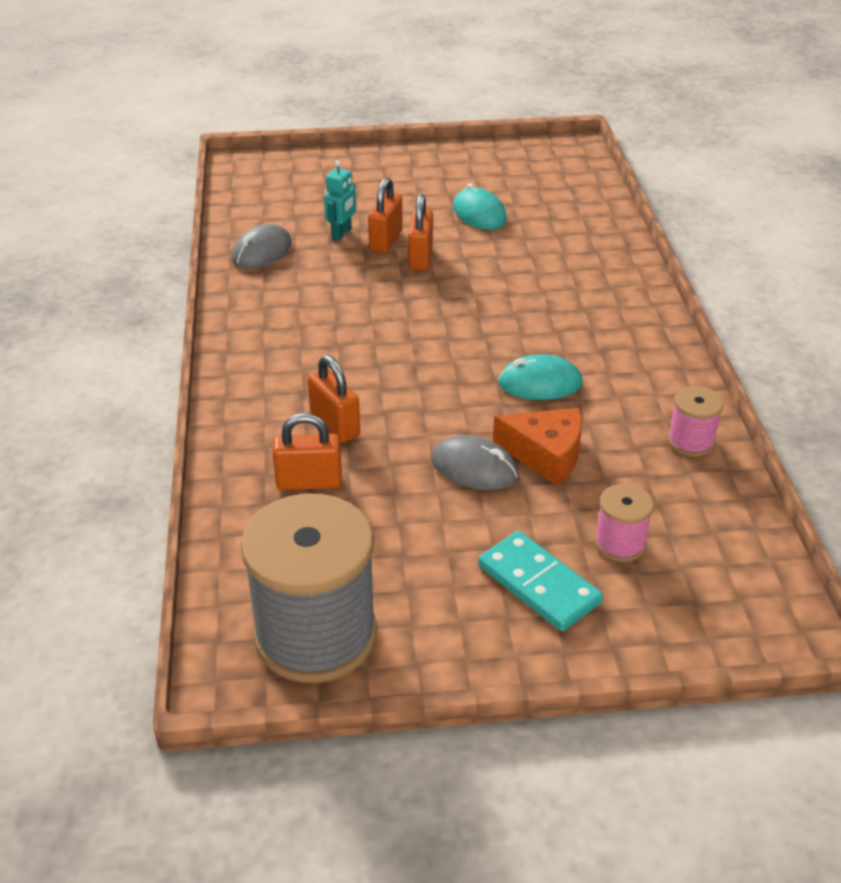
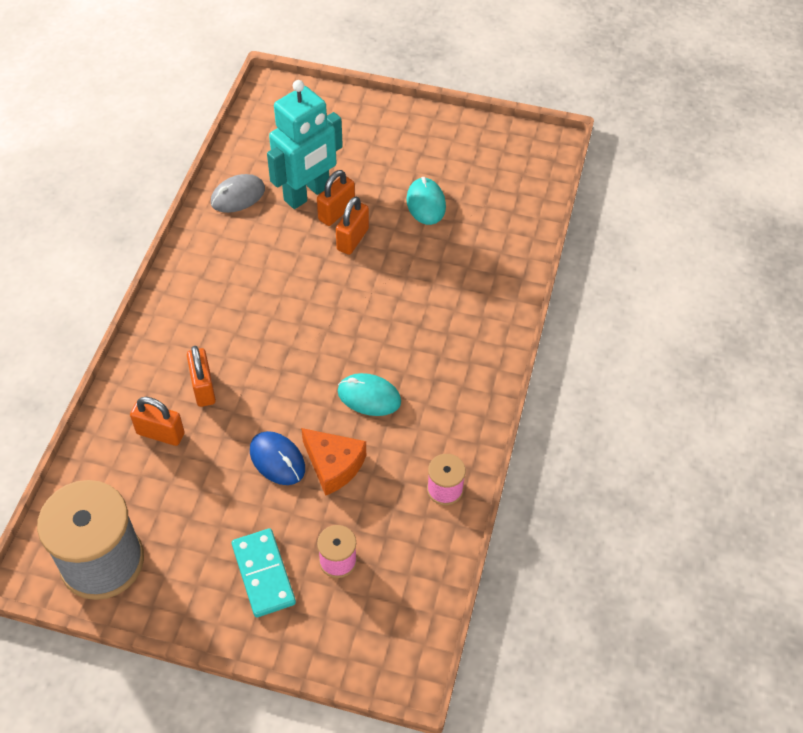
camera: 20 degrees right, 15 degrees up
(341, 233) = (307, 194): turquoise robot -> turquoise robot, size x2.23
(474, 468) = (277, 460): grey mouse -> blue mouse

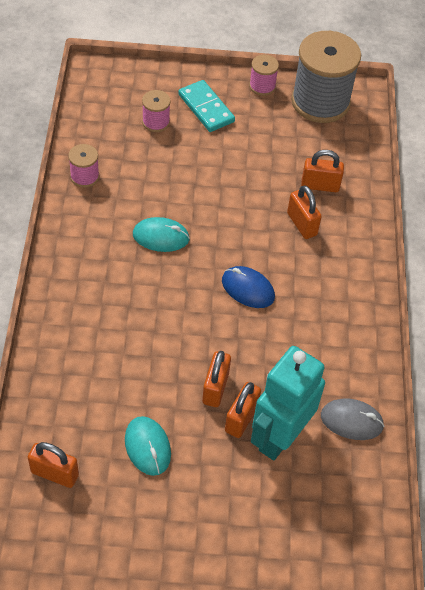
camera: 165 degrees right, 0 degrees up
(172, 602) = (262, 86): none -> pink spool
(238, 196) = (351, 421): grey mouse -> grey mouse turned 60 degrees clockwise
(277, 460) = (221, 179): blue mouse -> blue mouse (248, 289)
(334, 465) = (176, 181): orange cheese -> none
(509, 196) = (55, 473): none -> orange padlock

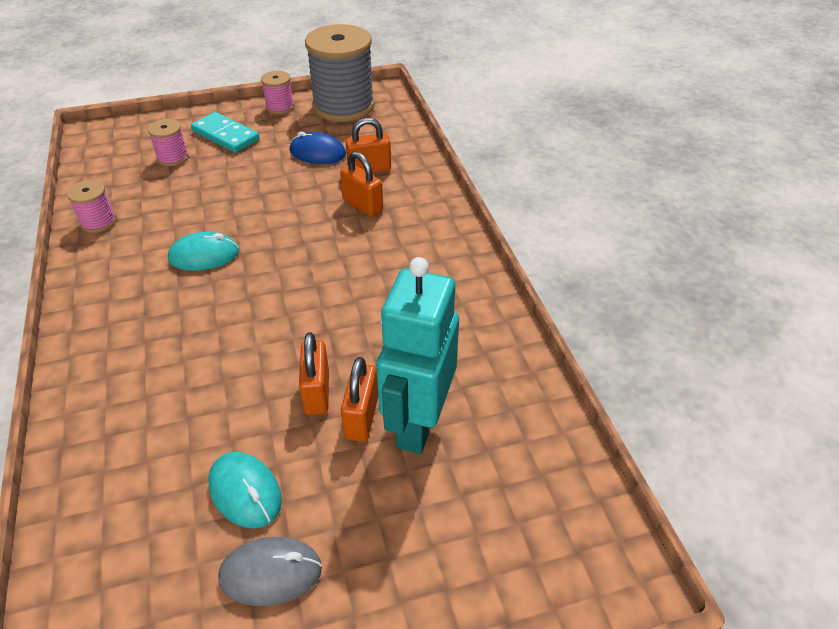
camera: 15 degrees left, 10 degrees down
(55, 473) = (113, 574): orange padlock -> none
(248, 289) = (323, 278): blue mouse -> blue mouse (317, 153)
(351, 421) = (498, 378): grey mouse -> grey mouse (271, 573)

